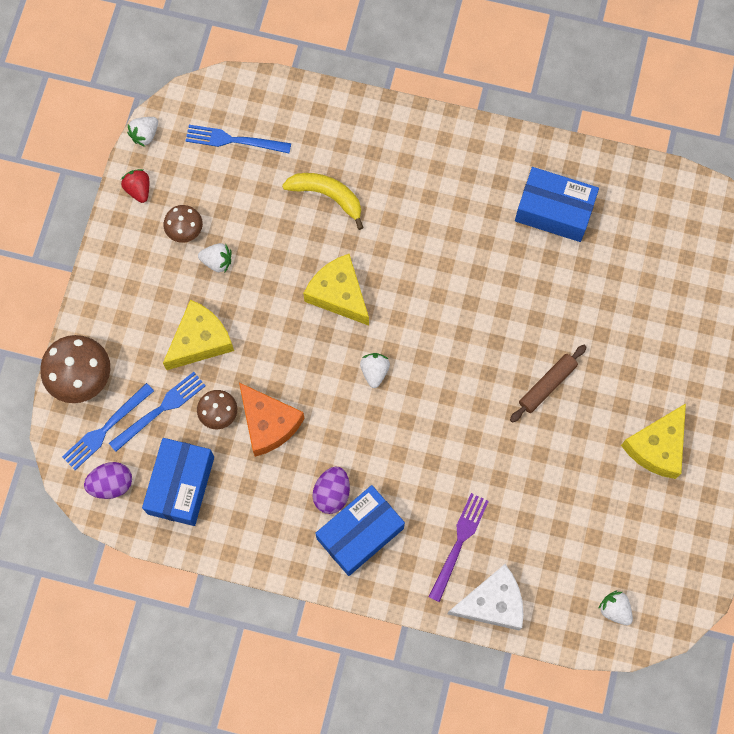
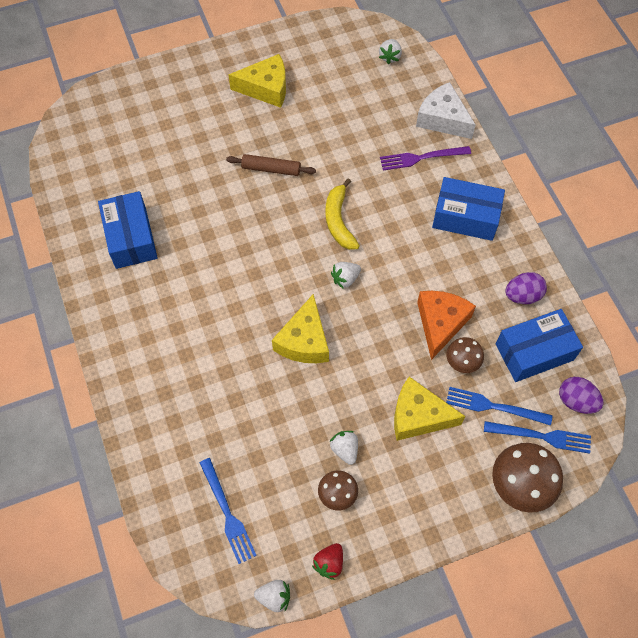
camera: 125 degrees left, 10 degrees down
(327, 196) = (227, 403): yellow banana -> yellow banana (339, 221)
(332, 493) = (454, 250): purple egg -> purple egg (522, 296)

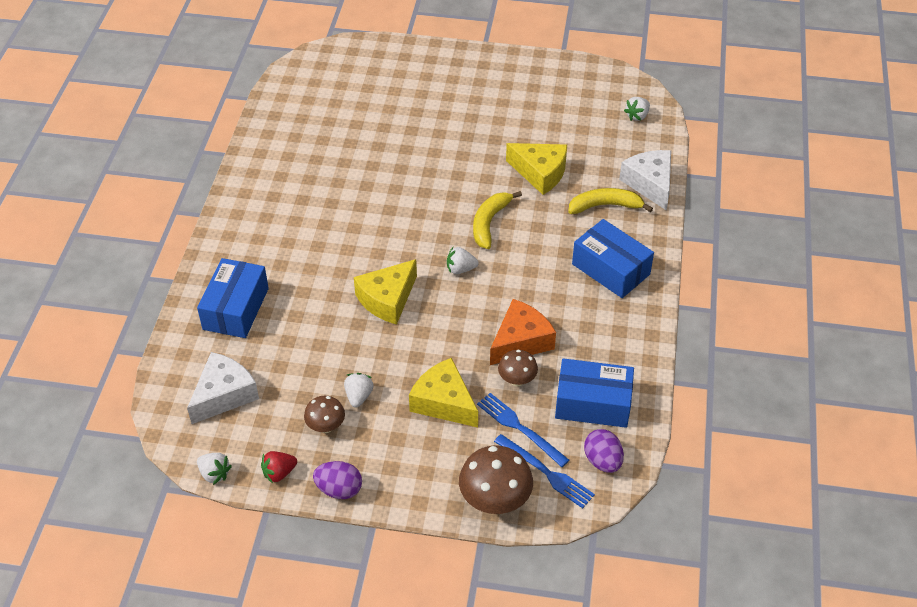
camera: 30 degrees right, 15 degrees down
(131, 238) = (301, 161): blue box -> blue box (236, 309)
(227, 514) = (224, 395): blue fork -> white cheese
(266, 88) = (503, 97): yellow cheese -> yellow cheese (540, 173)
(271, 169) = (459, 159): brown rolling pin -> none
(421, 158) = (605, 206): purple fork -> yellow banana
(522, 296) = (617, 354): purple egg -> purple egg (339, 489)

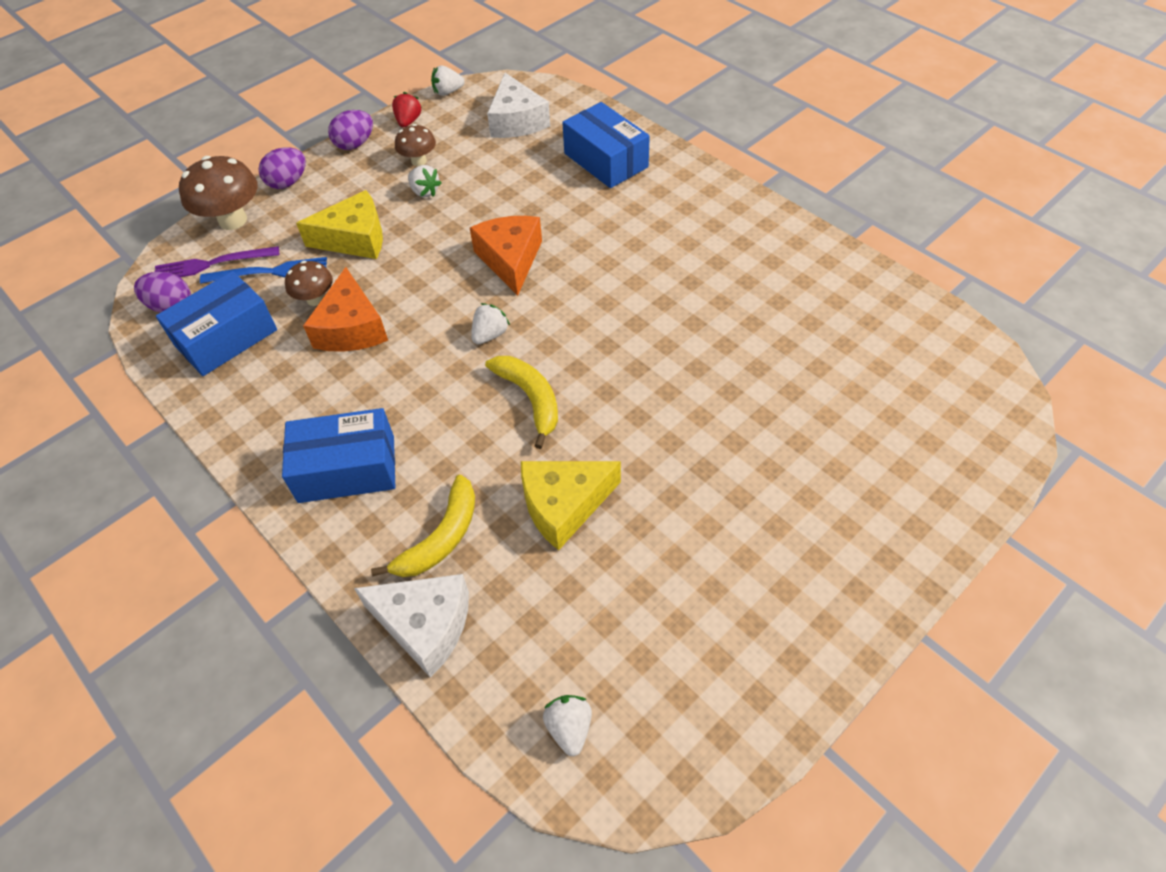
camera: 130 degrees right, 5 degrees up
(387, 299) = (510, 259): yellow cheese -> orange cheese
(423, 499) = (288, 182): none -> purple egg
(546, 473) = (211, 264): blue fork -> purple fork

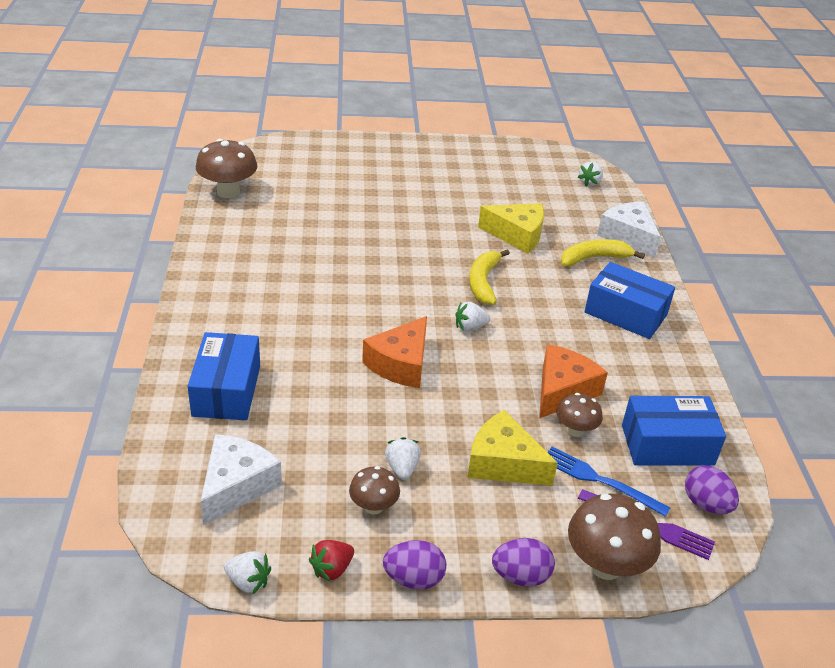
camera: 145 degrees left, 15 degrees down
(915, 319) = (228, 192): none -> brown mushroom

